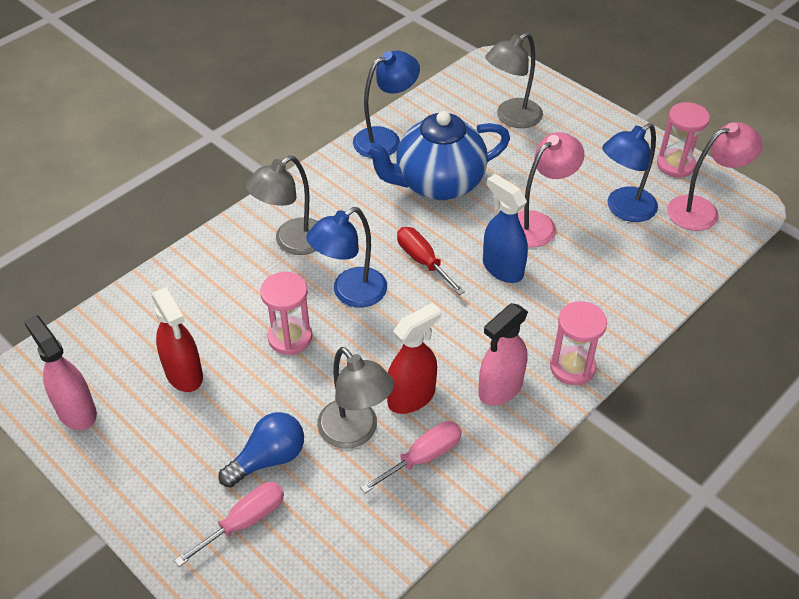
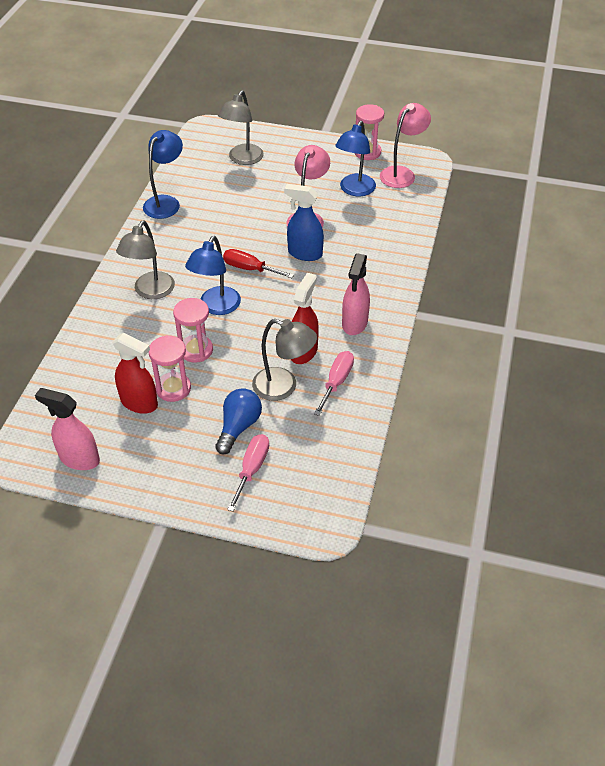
camera: 30 degrees left, 0 degrees up
(437, 184) = (224, 218): blue teapot -> none
(572, 367) = (389, 293): pink hourglass -> pink hourglass (173, 388)

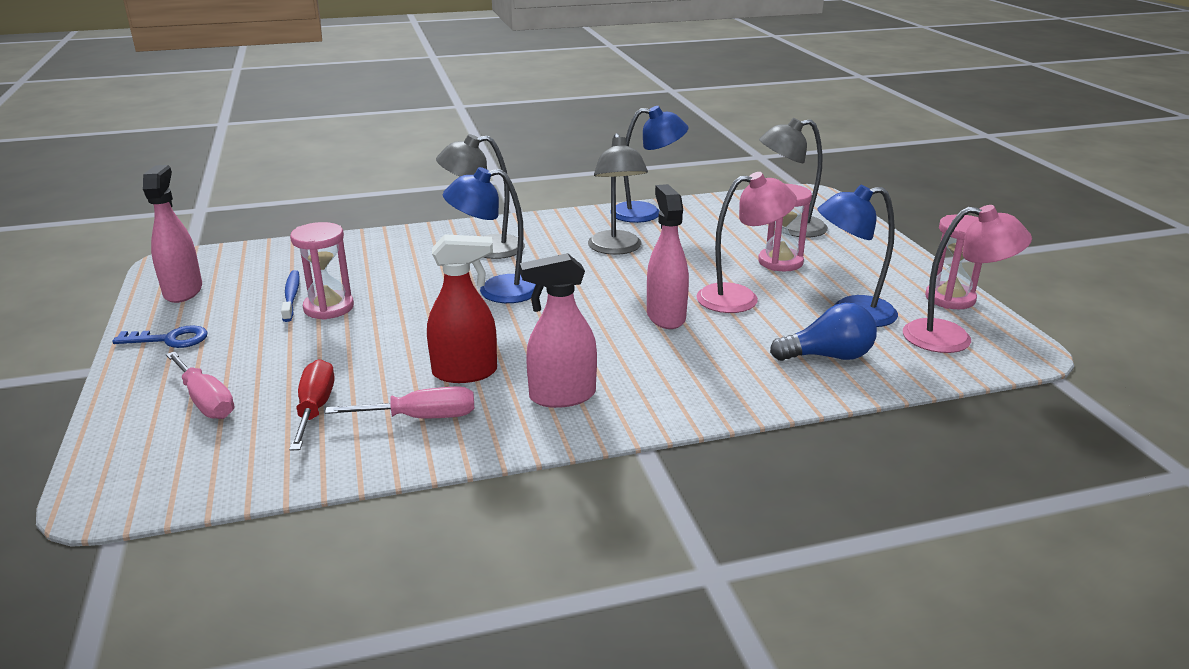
camera: 60 degrees right, 20 degrees down
(139, 403) = (291, 296): red spray bottle -> blue toothbrush
(154, 476) = (170, 339): none -> blue key
(196, 350) = (407, 301): pink hourglass -> pink hourglass (780, 262)
(238, 427) = (283, 368): blue light bulb -> blue light bulb (828, 356)
(250, 269) = (590, 290): red screwdriver -> red screwdriver (315, 408)
(252, 469) = (206, 401): pink screwdriver -> pink screwdriver turned 60 degrees clockwise
(283, 387) = (381, 378): grey lamp -> grey lamp (616, 249)
(304, 253) = (665, 316): blue spray bottle -> pink spray bottle

